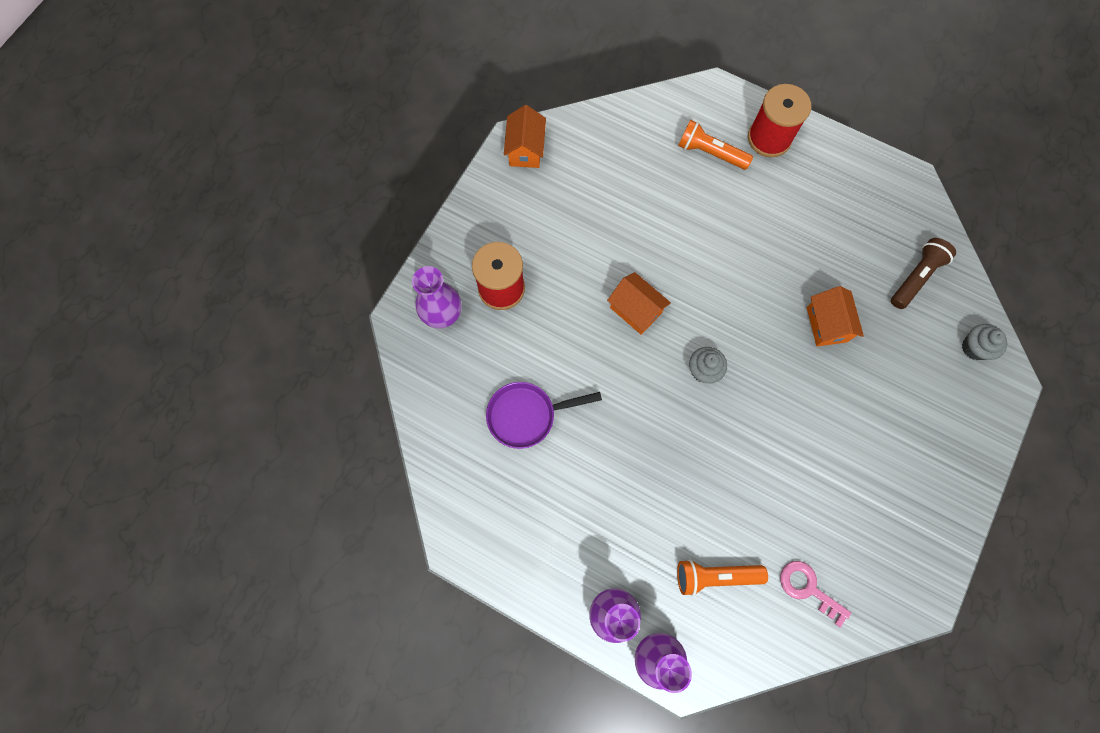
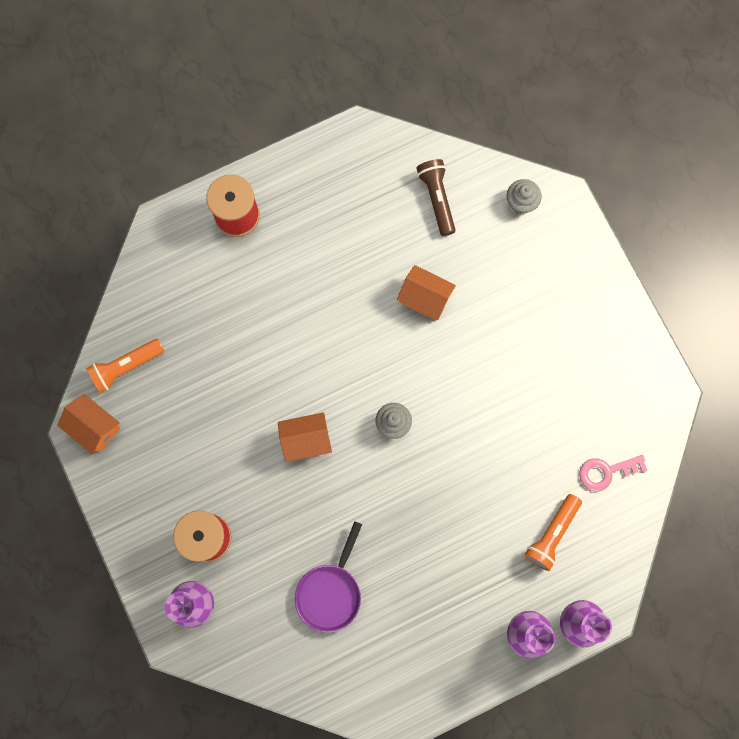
camera: 55 degrees left, 5 degrees up
(710, 153) = (214, 274): orange flashlight -> orange flashlight (126, 367)

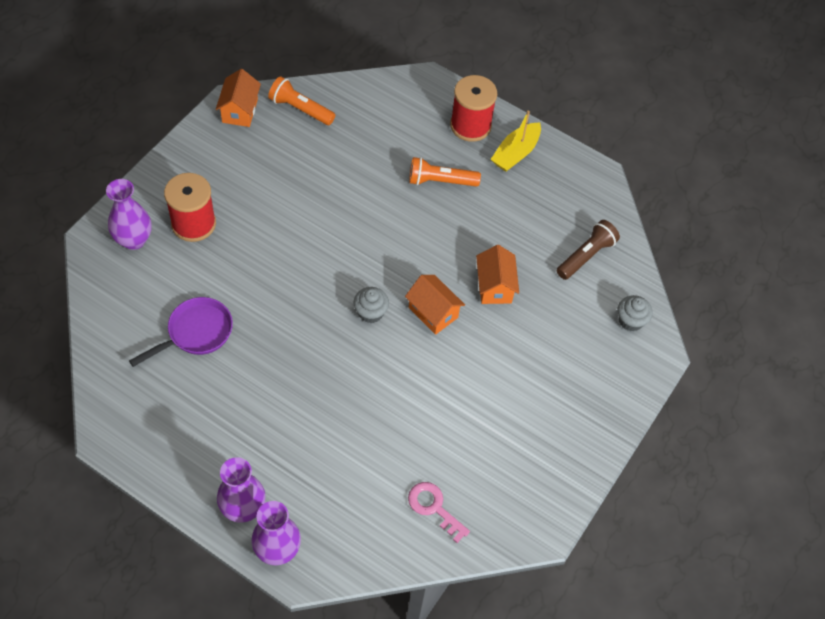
camera: 55 degrees right, 20 degrees down
(292, 193) = (515, 153): none -> yellow boat
(306, 439) = (317, 255): orange house -> orange house (433, 312)
(330, 592) = (196, 333): purple pan -> purple pan turned 150 degrees clockwise
(551, 534) = (347, 487): orange flashlight -> orange flashlight (440, 181)

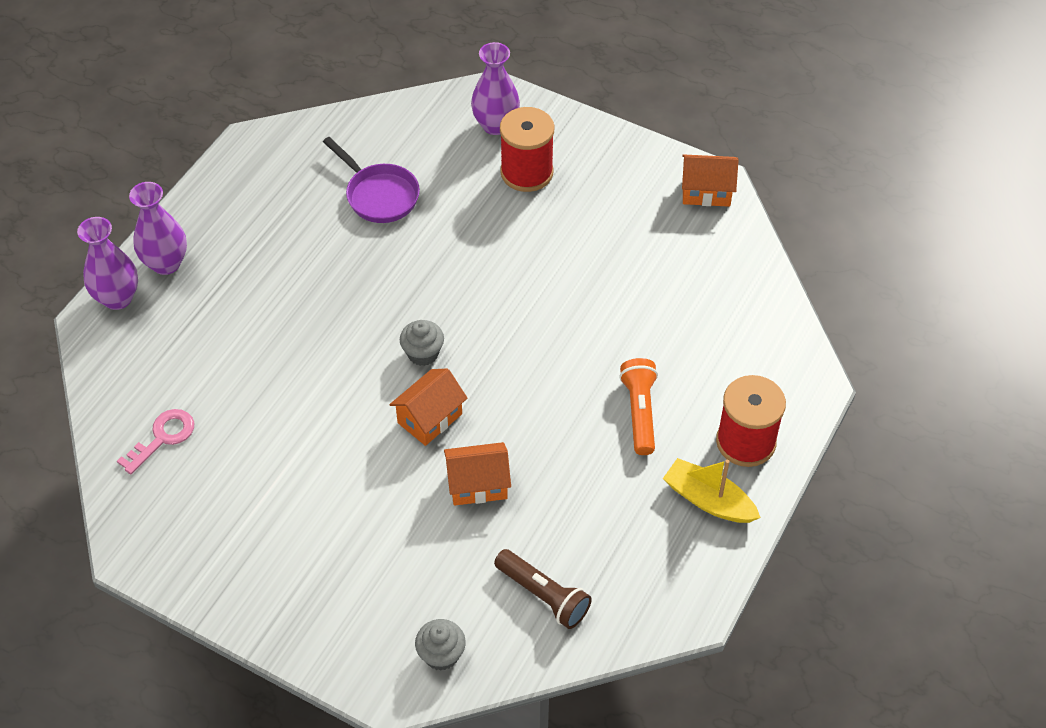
camera: 90 degrees right, 5 degrees down
(300, 109) = (725, 251): orange flashlight -> none

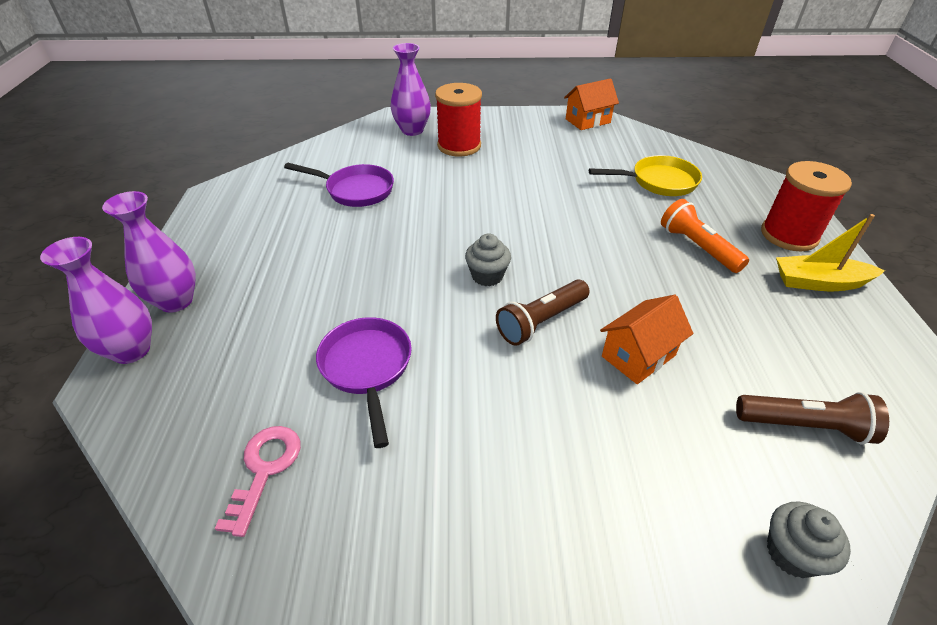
camera: 30 degrees left, 10 degrees down
(270, 394) = (367, 368): none -> purple pan
(430, 418) = (541, 321): orange house -> brown flashlight
(690, 318) = (658, 182): none -> yellow pan

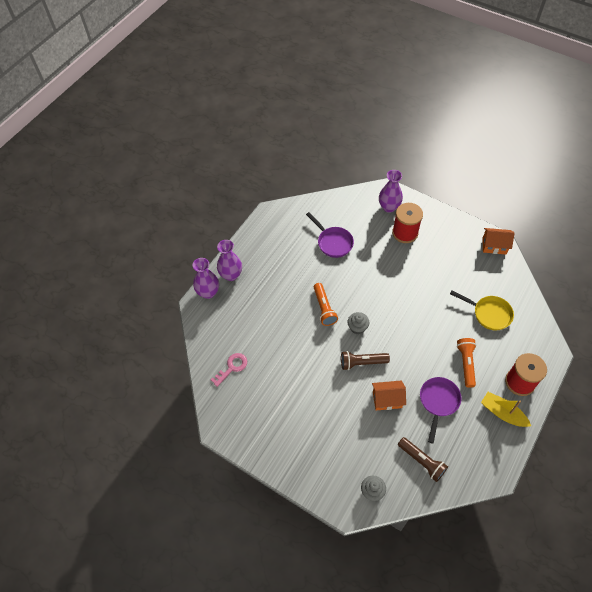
camera: 35 degrees right, 15 degrees up
(367, 368) = (283, 347): purple pan -> purple pan (438, 402)
(405, 275) = (324, 308): none -> orange flashlight

